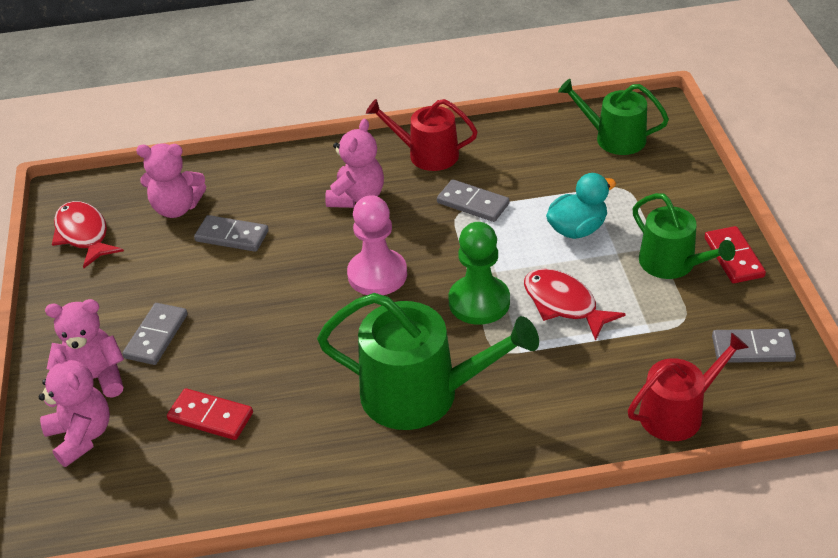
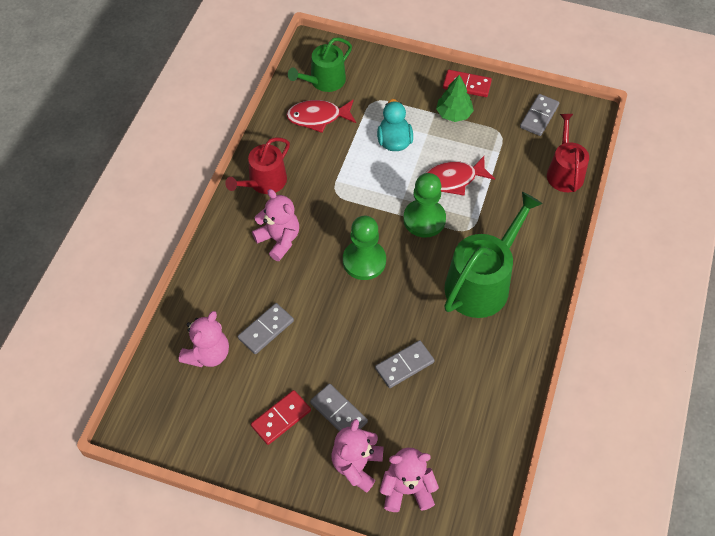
camera: 65 degrees left, 15 degrees up
(84, 235) = (193, 427): red fish -> red fish (318, 117)
(210, 417) = (434, 404): red domino -> red domino (281, 418)
(377, 275) = (364, 261): pink pawn -> green pawn
(473, 203) = (332, 181): grey domino -> grey domino (404, 365)
(672, 264) = (454, 114): green watering can -> green tree

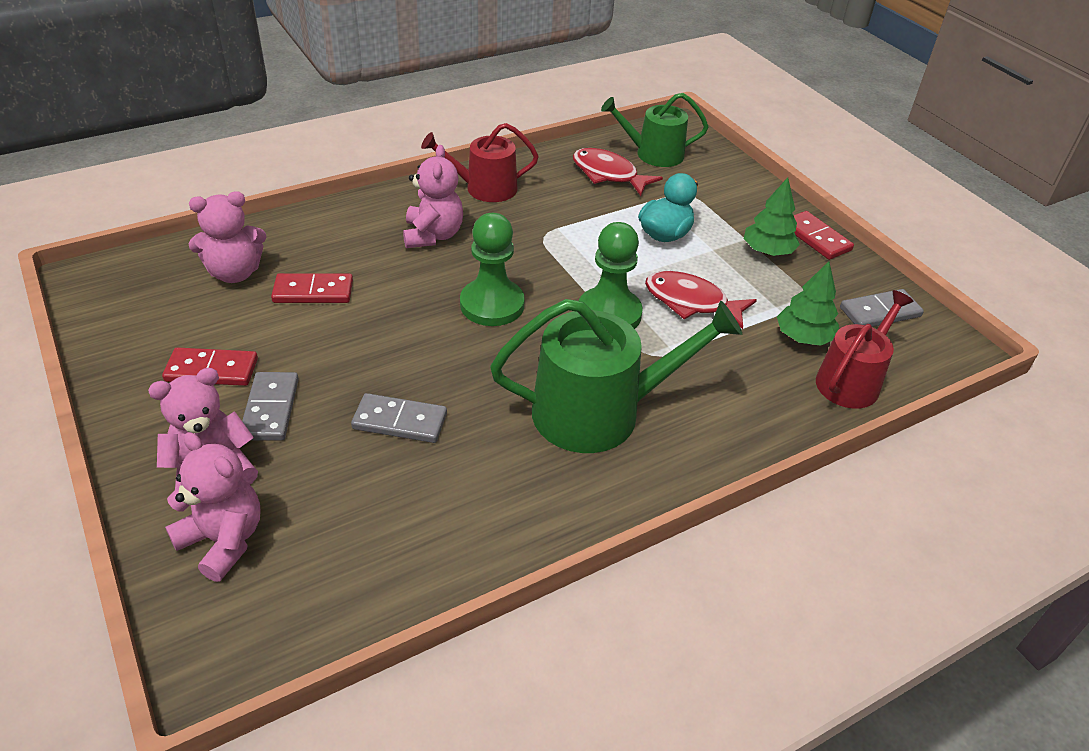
camera: 40 degrees right, 15 degrees down
(266, 329) = (313, 291): grey domino -> red domino
(522, 161) = (803, 337): none -> green tree

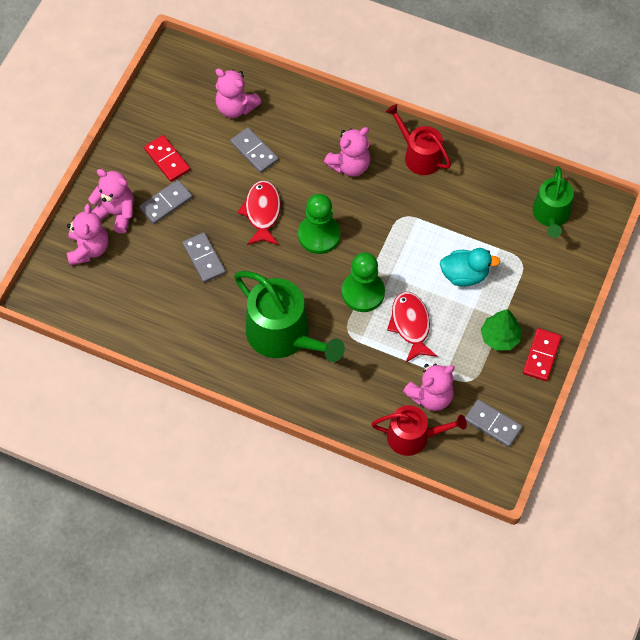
camera: 55 degrees right, 20 degrees up
(313, 291) = (254, 151): red domino -> grey domino
(608, 174) = (500, 206): red fish -> red fish (262, 212)
(653, 154) = (551, 215): green watering can -> green watering can turned 135 degrees counterclockwise
(803, 337) = (430, 396): green tree -> pink teddy bear

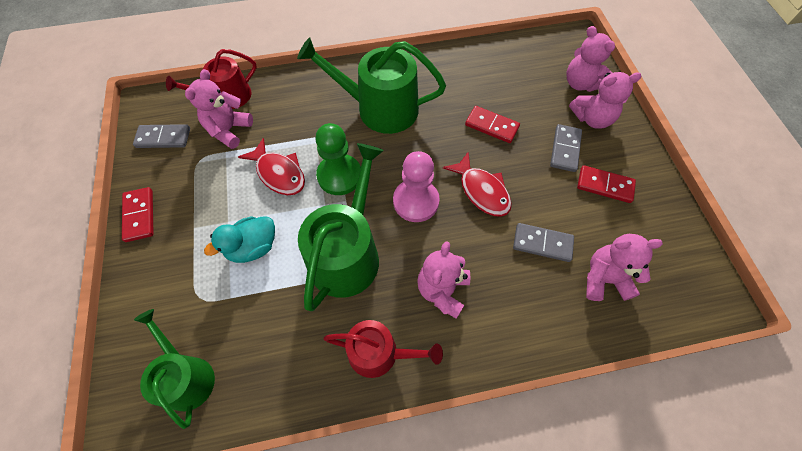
camera: 145 degrees right, 0 degrees up
(204, 259) = (491, 126): grey domino -> red domino
(319, 235) = (416, 201): green pawn -> pink pawn
(397, 229) = (347, 253): none -> green watering can
(500, 337) = (188, 209): green tree -> none

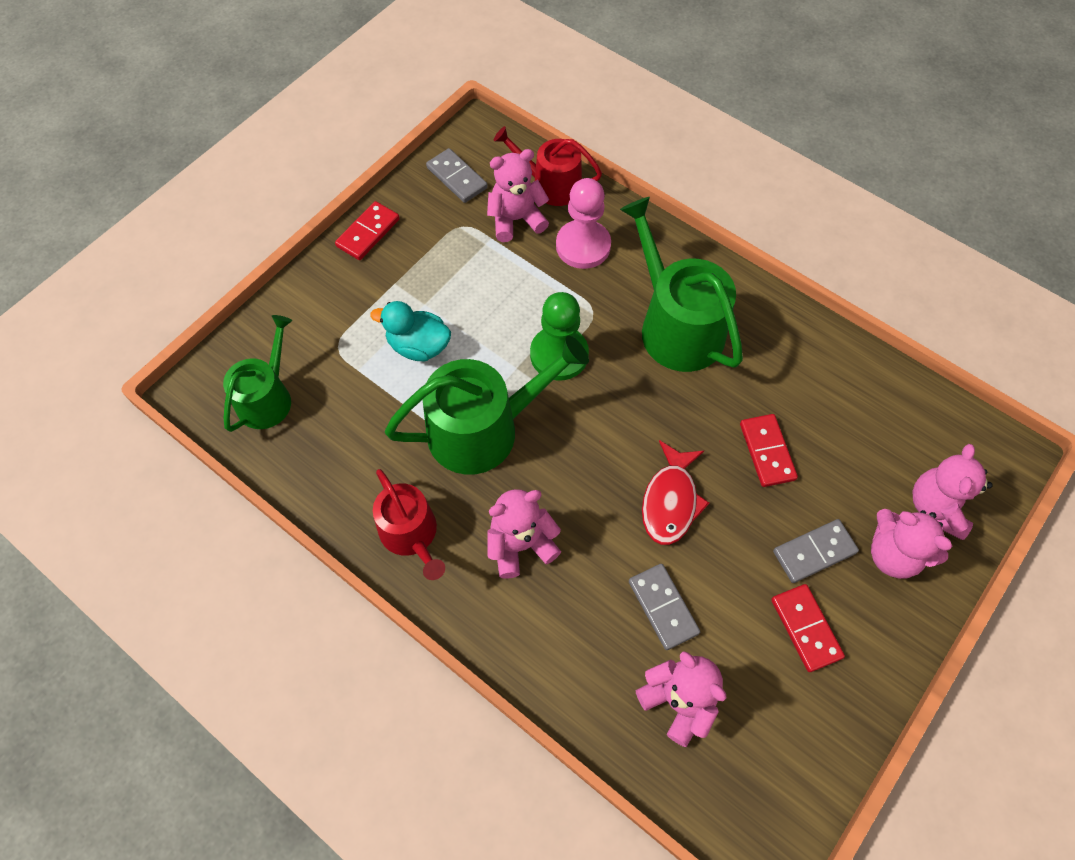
camera: 50 degrees right, 0 degrees up
(279, 173) = (511, 301): red fish -> none
(416, 201) = (596, 446): pink pawn -> pink pawn (583, 246)

